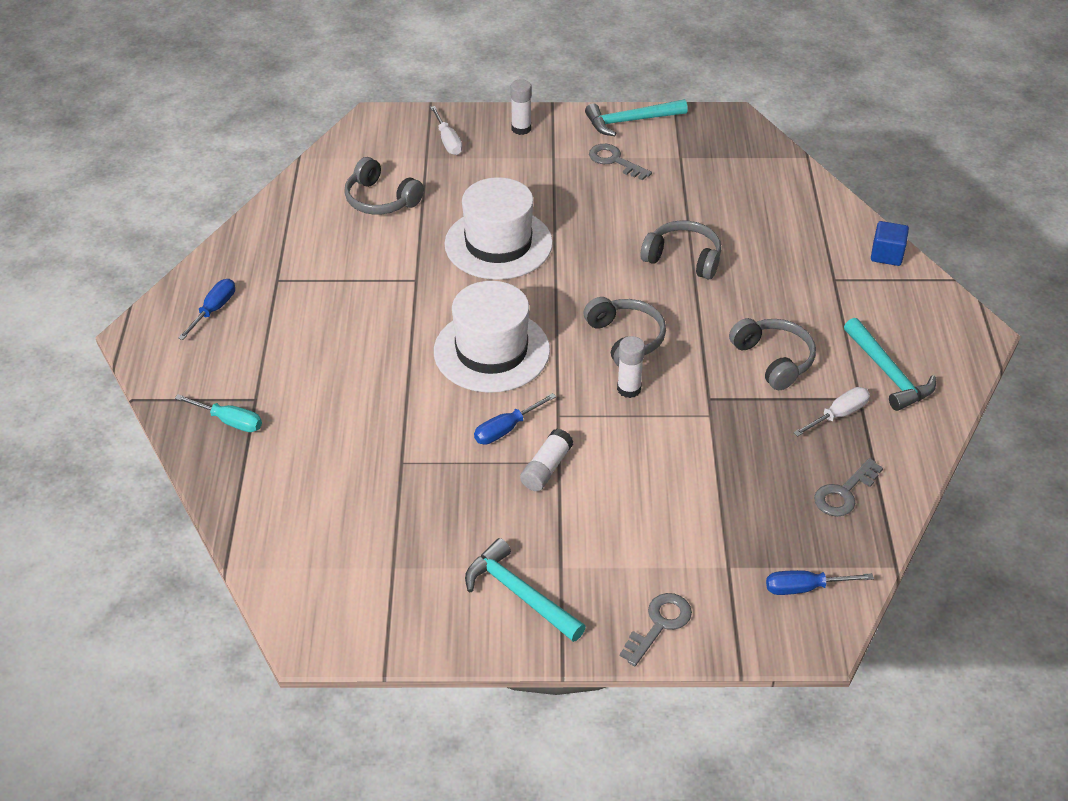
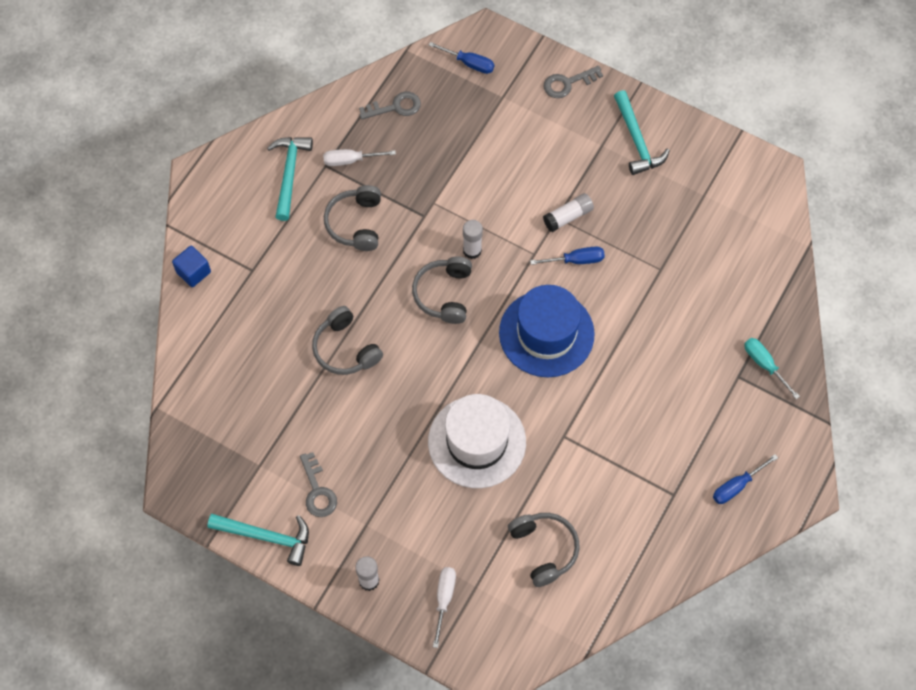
camera: 150 degrees left, 20 degrees up
(491, 351) = (546, 333): white hat -> blue hat

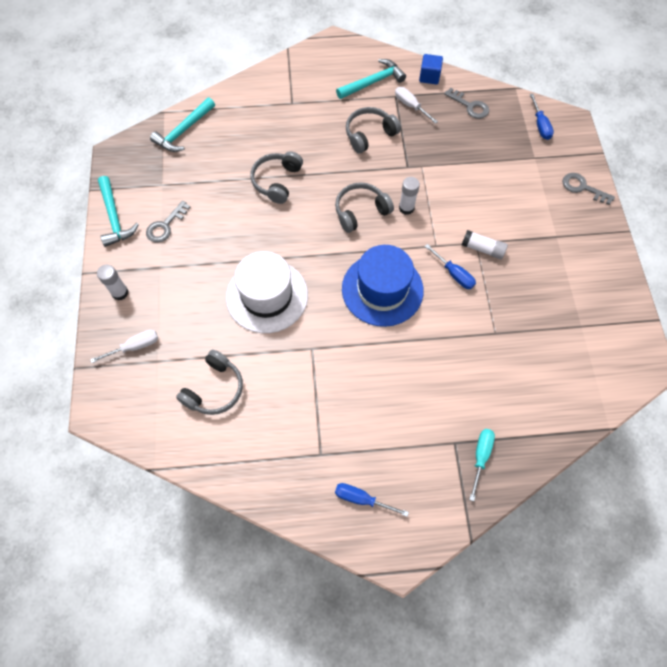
camera: 55 degrees right, 0 degrees up
(193, 272) = (267, 76): blue cube -> blue cube (429, 77)
(637, 140) = (582, 256): turquoise hammer -> turquoise hammer (184, 131)

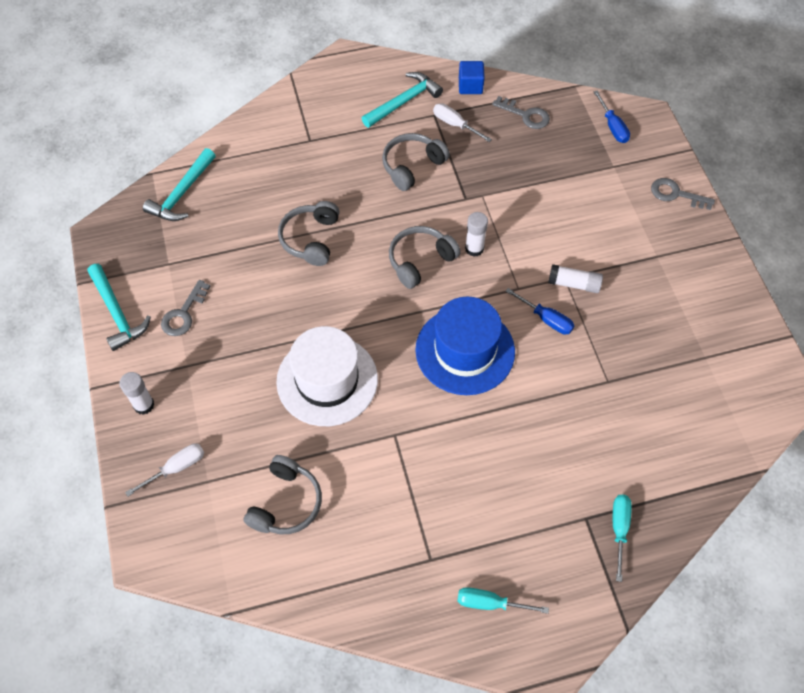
camera: 10 degrees left, 5 degrees down
(361, 499) = (489, 603): blue screwdriver -> turquoise screwdriver

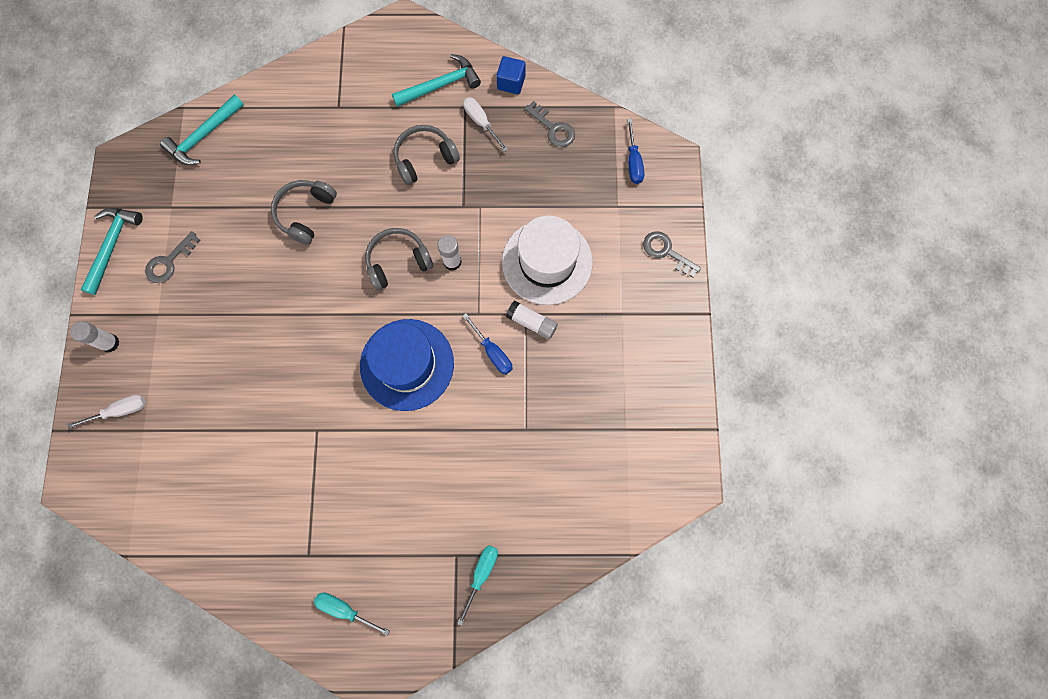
camera: 15 degrees right, 15 degrees up
(117, 313) = (112, 246): turquoise hammer -> turquoise hammer turned 150 degrees counterclockwise
(286, 503) = (202, 469): grey headphones -> none
(327, 380) = (274, 361): white hat -> white hat (547, 262)

